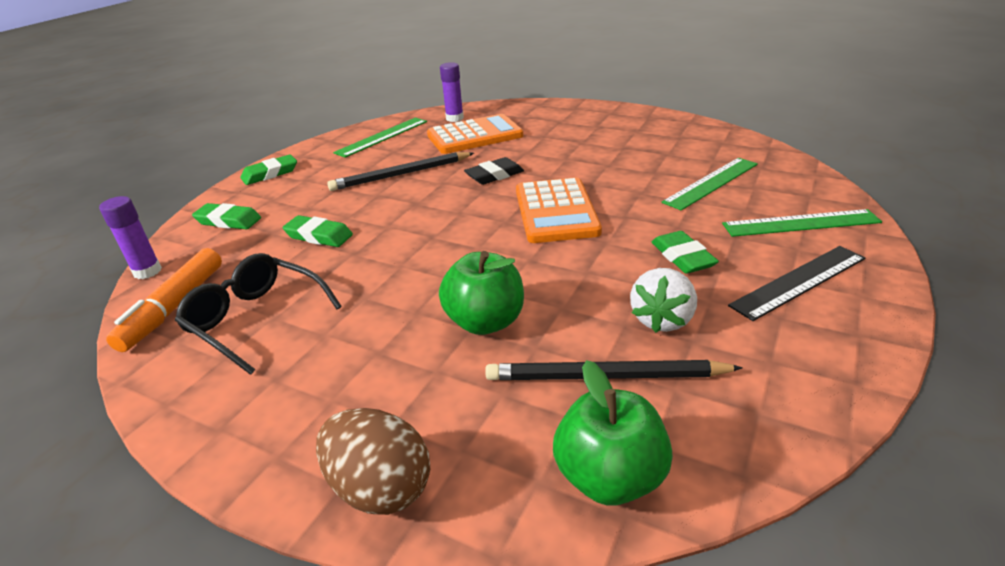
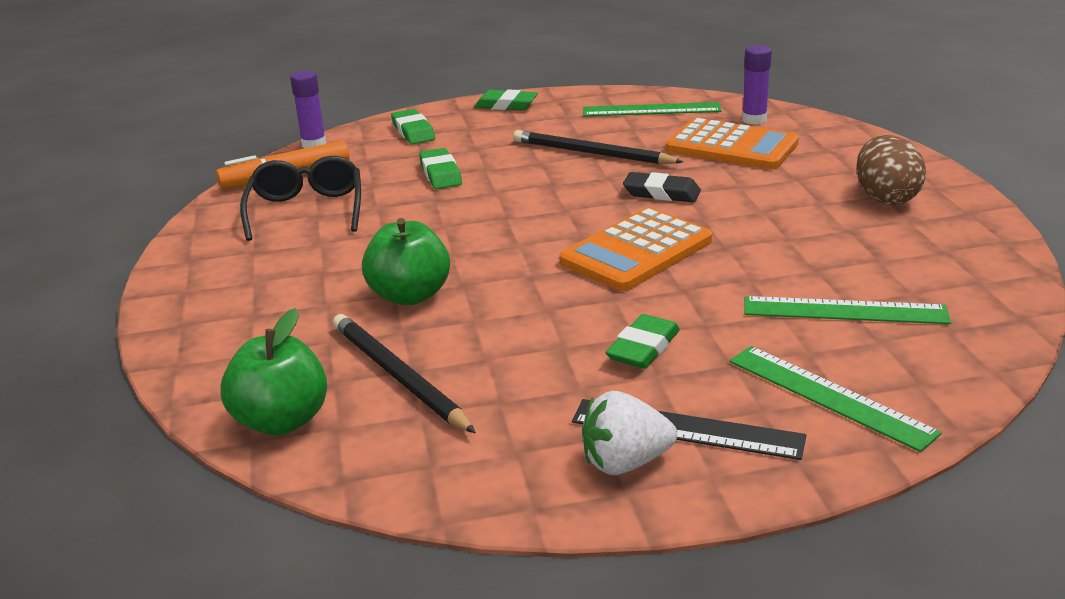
camera: 50 degrees right, 5 degrees down
(380, 488) = (190, 338): brown egg -> brown egg (885, 198)
(662, 319) = (514, 374): white strawberry -> white strawberry (625, 463)

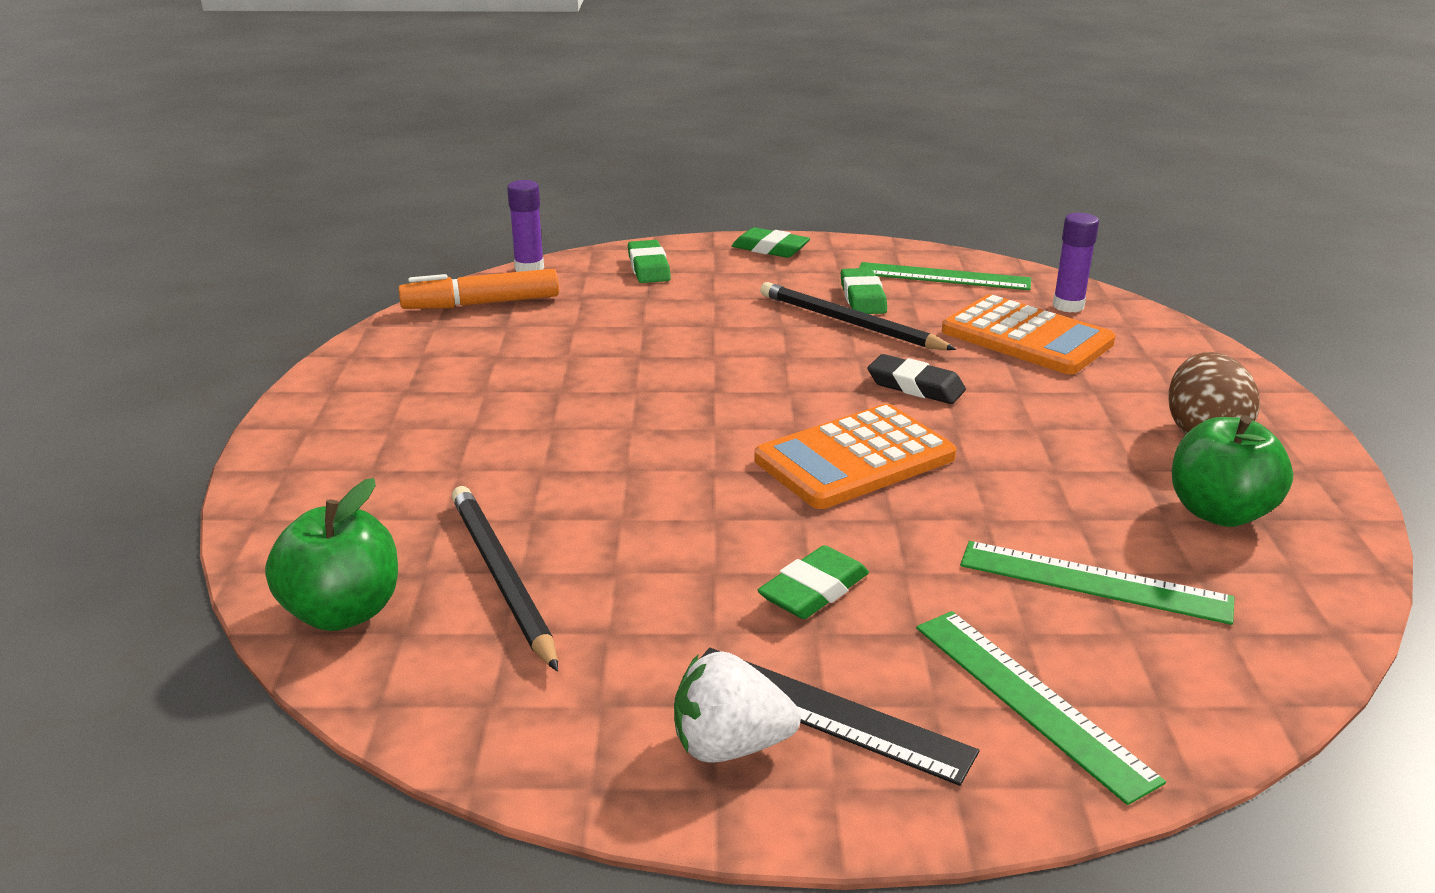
camera: 10 degrees right, 0 degrees up
(306, 210) = (486, 348): black glasses -> none
(410, 295) = (559, 474): green apple -> green apple (1219, 512)
(440, 174) = (659, 324): green eraser -> green eraser (863, 297)

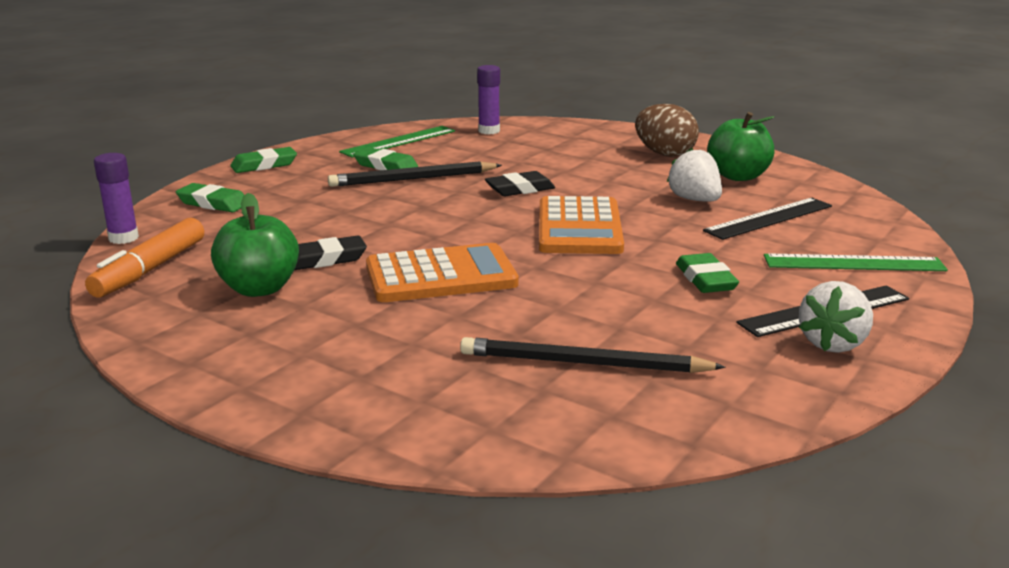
camera: 55 degrees left, 5 degrees down
(343, 612) = (560, 432): green apple -> green apple (259, 288)
(590, 361) = (325, 259): none -> black eraser
(1026, 337) = (508, 150): orange calculator -> orange calculator (441, 276)
(1069, 506) = (695, 200): none -> white strawberry
(1094, 582) = (769, 218): green ruler -> black ruler

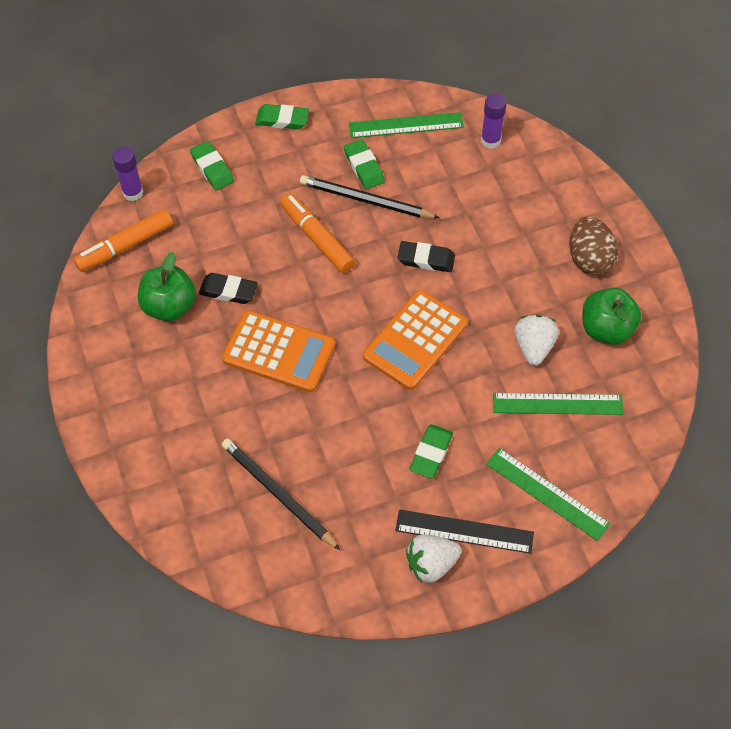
camera: 35 degrees right, 35 degrees up
(389, 207) = (317, 238): none -> orange marker
(769, 218) = (557, 404): black ruler -> green ruler

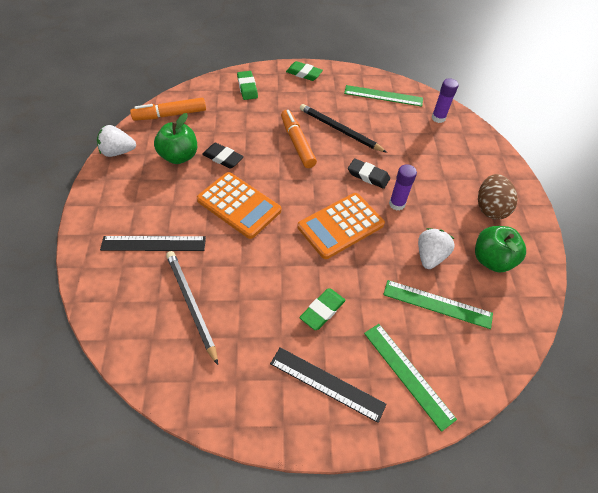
camera: 15 degrees right, 5 degrees down
(133, 193) = (191, 88): purple glue stick -> purple glue stick (397, 204)
(197, 436) = (153, 243): none -> black ruler
(364, 167) = (346, 111): green eraser -> none
(431, 564) = (288, 403): white strawberry -> white strawberry (118, 152)

